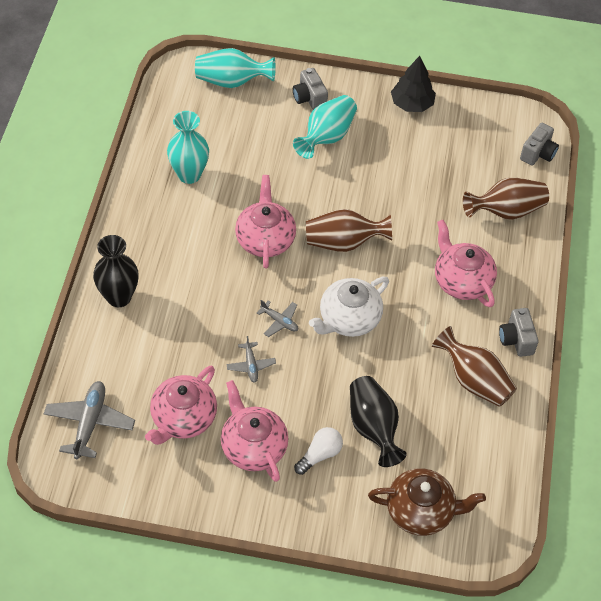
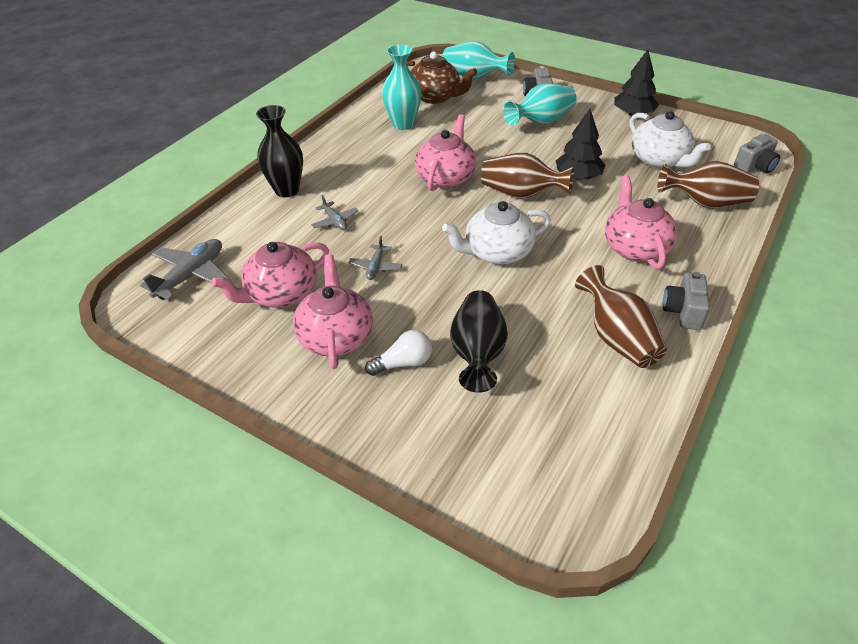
camera: 25 degrees right, 10 degrees down
(279, 321) = (425, 239): grey plane -> grey plane (335, 221)
(387, 206) = (578, 176): none -> black tree
(421, 511) = (496, 456): brown teapot -> brown teapot (435, 97)
(453, 165) = (659, 160): none -> white teapot

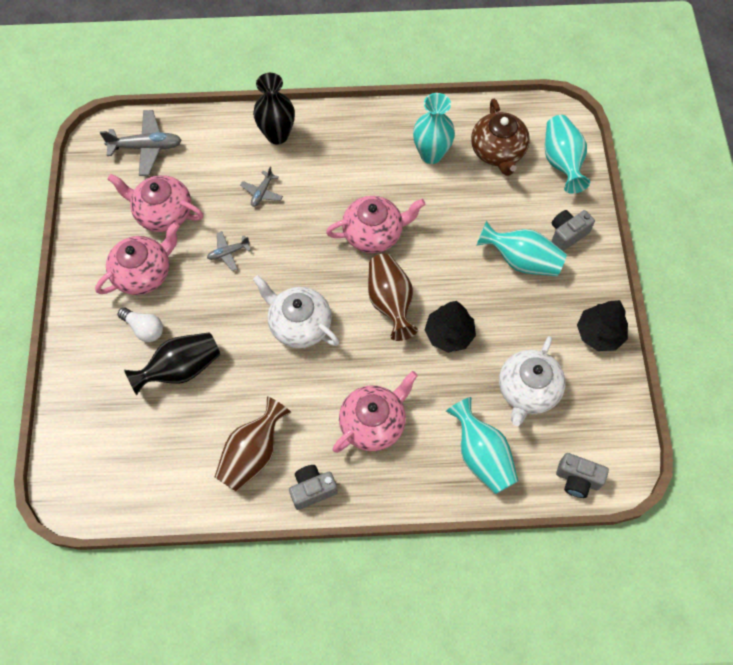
camera: 55 degrees right, 20 degrees up
(705, 203) = (481, 455): brown vase -> turquoise vase

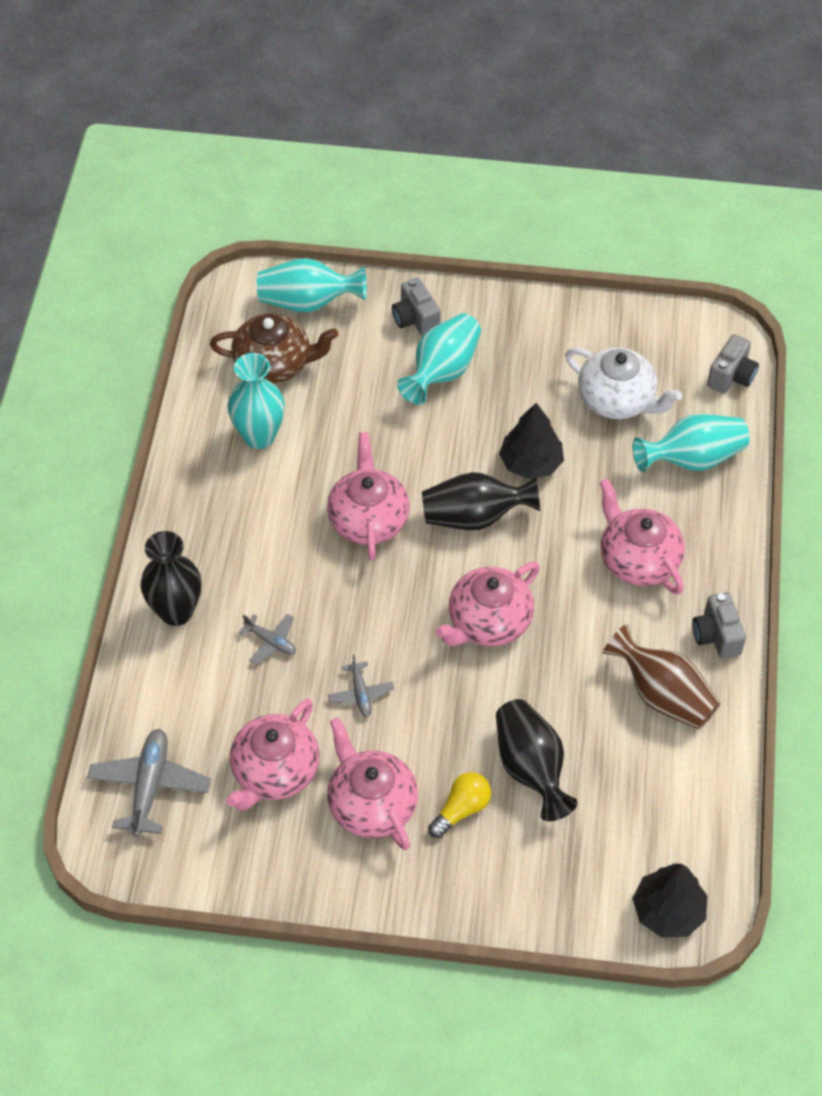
camera: 80 degrees left, 10 degrees down
(144, 329) = (461, 810): white light bulb -> yellow light bulb
(299, 324) = (488, 622): white teapot -> pink teapot
(390, 302) = (474, 517): brown vase -> black vase
(599, 333) = (555, 318): black tree -> black tree (668, 911)

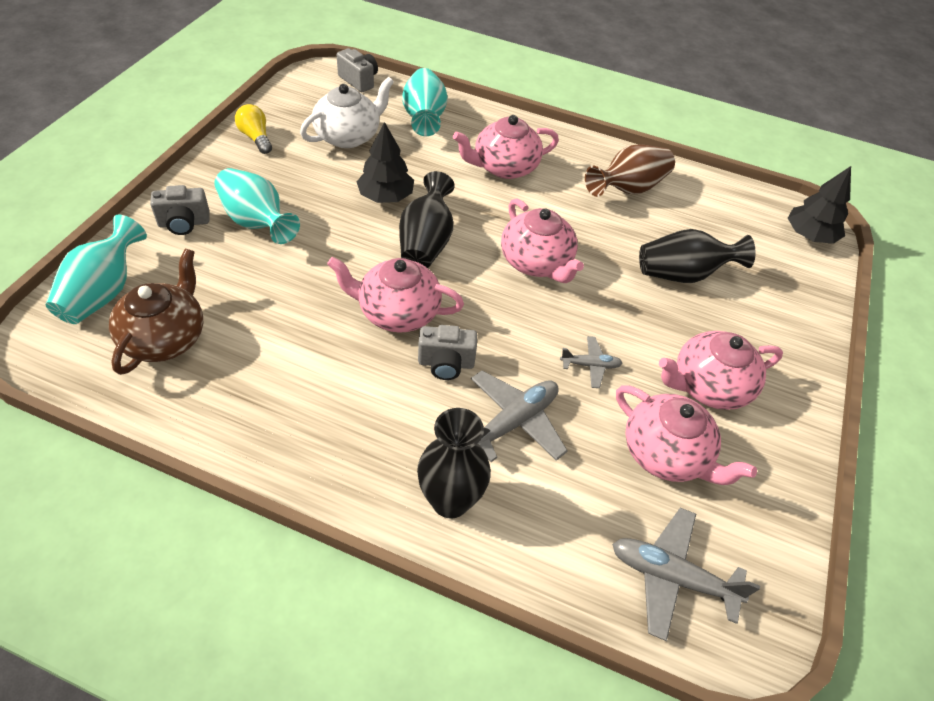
camera: 80 degrees left, 5 degrees down
(259, 436) = (252, 372): turquoise vase -> none
(270, 642) = (514, 422): grey plane -> grey plane, size x1.79
(461, 810) = (718, 326): yellow light bulb -> yellow light bulb (256, 138)
(716, 636) = (583, 150): grey camera -> grey camera (446, 363)

